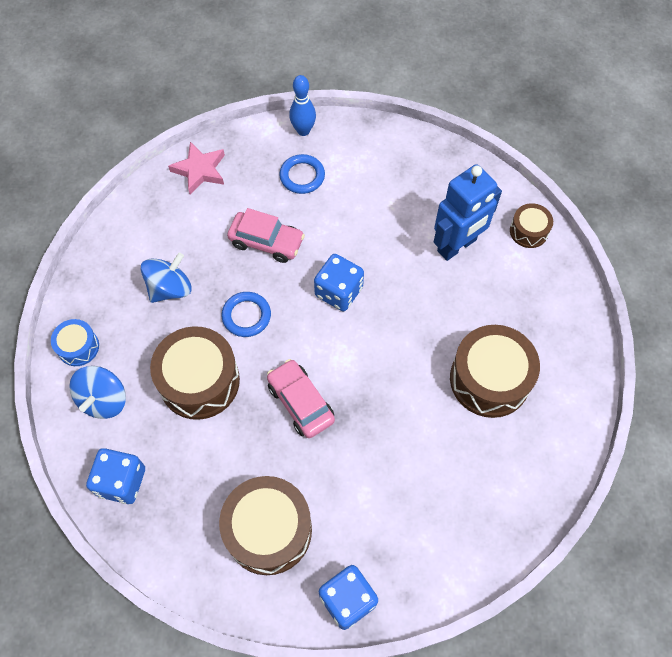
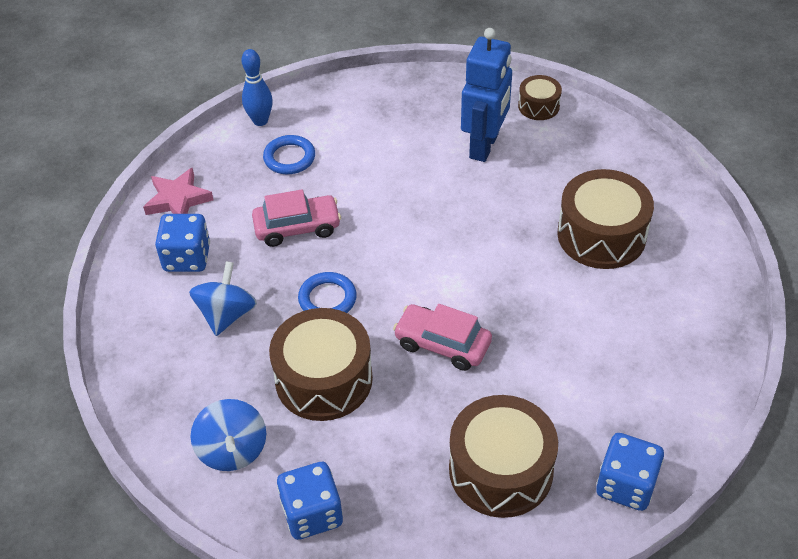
camera: 30 degrees left, 15 degrees down
(78, 347) = (165, 417): blue drum -> none
(338, 292) = (403, 234): blue dice -> blue dice (187, 258)

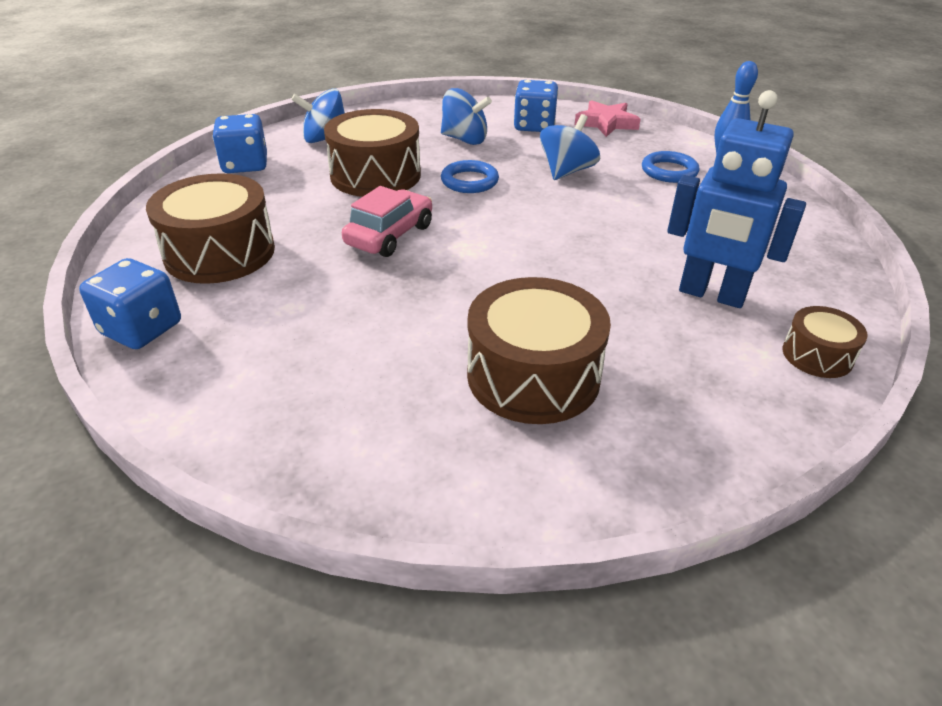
camera: 95 degrees right, 10 degrees down
(297, 227) = (566, 171): pink car -> blue spinning top

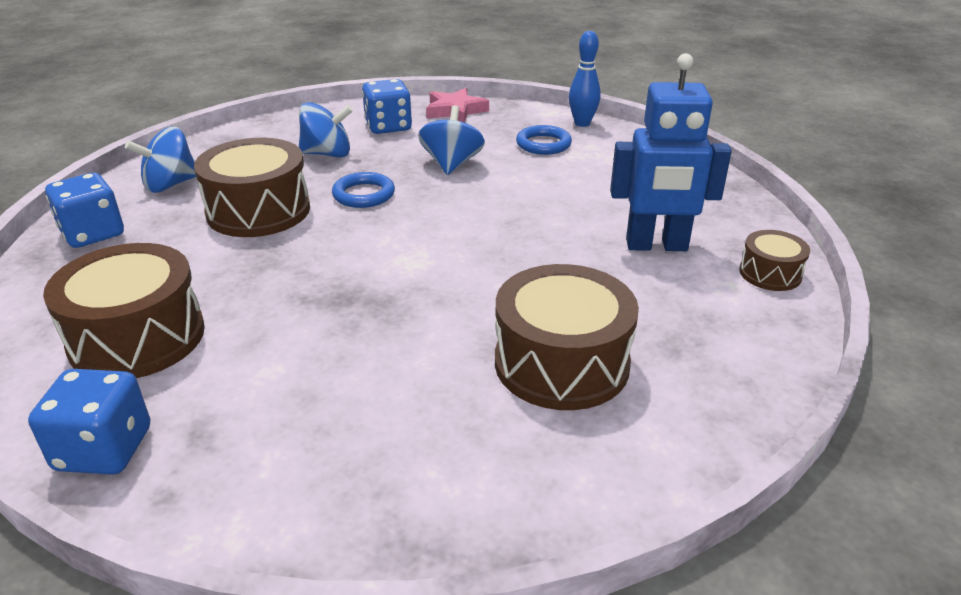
camera: 25 degrees left, 5 degrees down
(390, 235) = (321, 268): pink car -> none

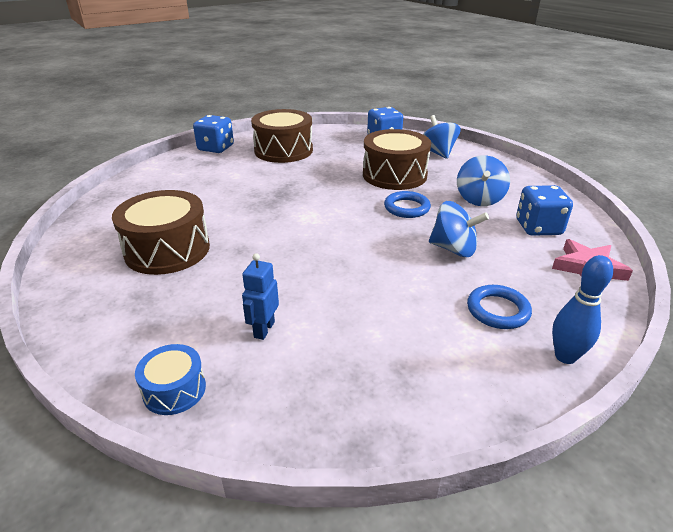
camera: 105 degrees right, 0 degrees up
(656, 246) = (264, 329): blue robot -> blue robot, size x0.51
(770, 273) = (174, 390): brown drum -> blue drum

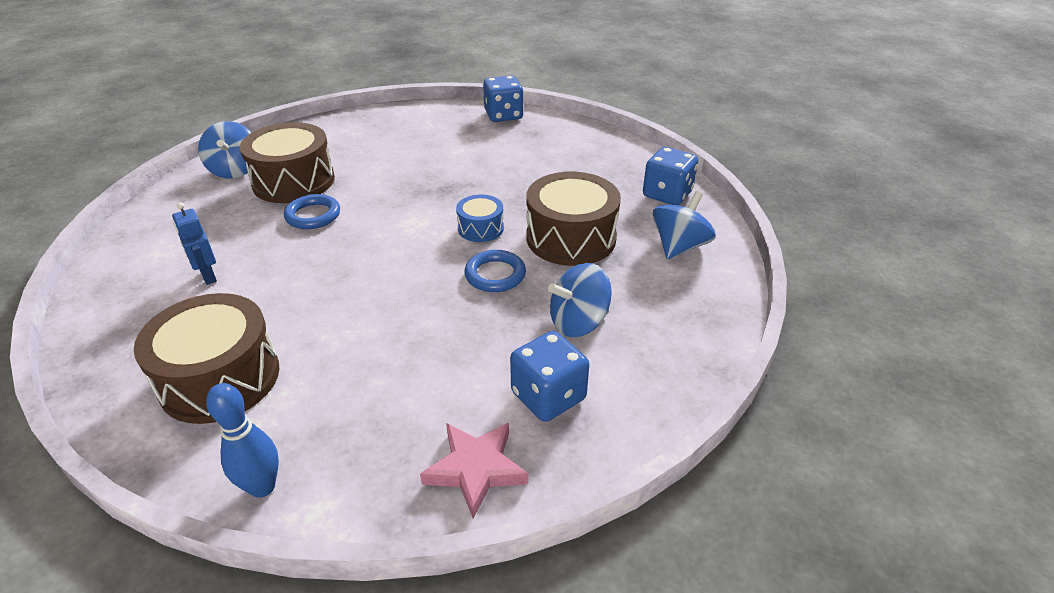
camera: 55 degrees right, 5 degrees up
(174, 390) = (116, 269): blue drum -> blue drum (480, 228)
(264, 329) = (208, 276): blue robot -> blue robot turned 105 degrees counterclockwise
(283, 150) = (545, 149): brown drum -> brown drum (220, 378)
(453, 249) = (428, 339): blue spinning top -> blue spinning top (235, 170)
(497, 310) = (322, 410): blue ring -> blue ring (313, 215)

